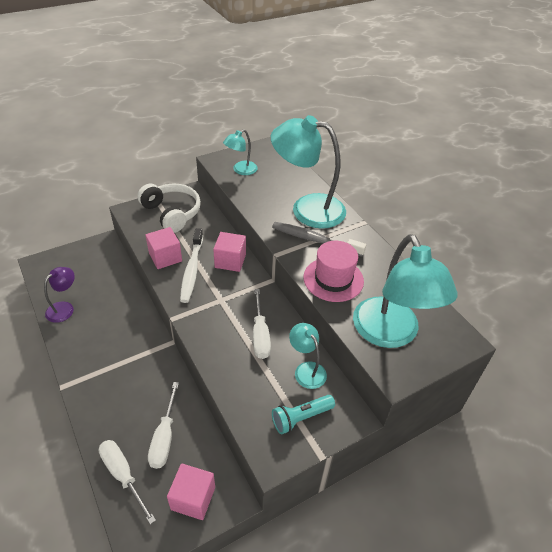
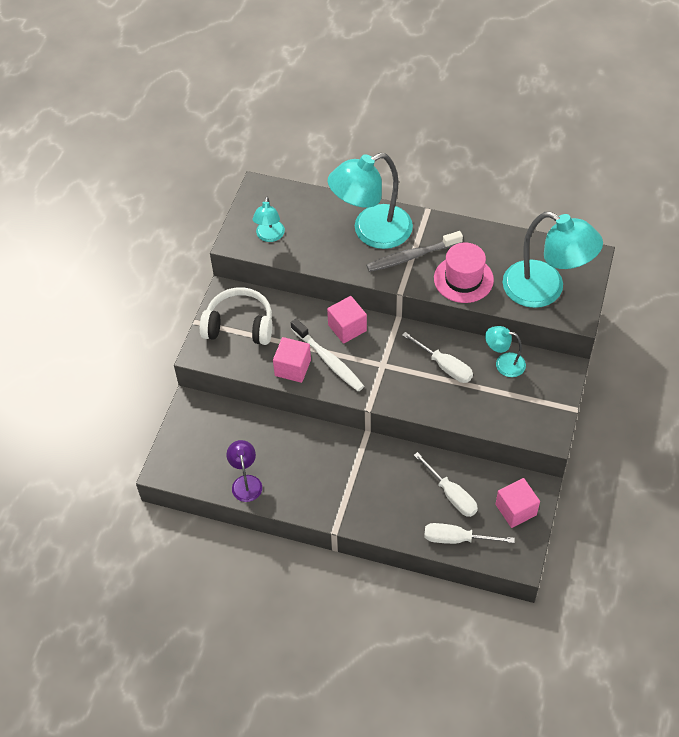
camera: 40 degrees left, 10 degrees up
(301, 418) = (537, 397): turquoise flashlight -> none

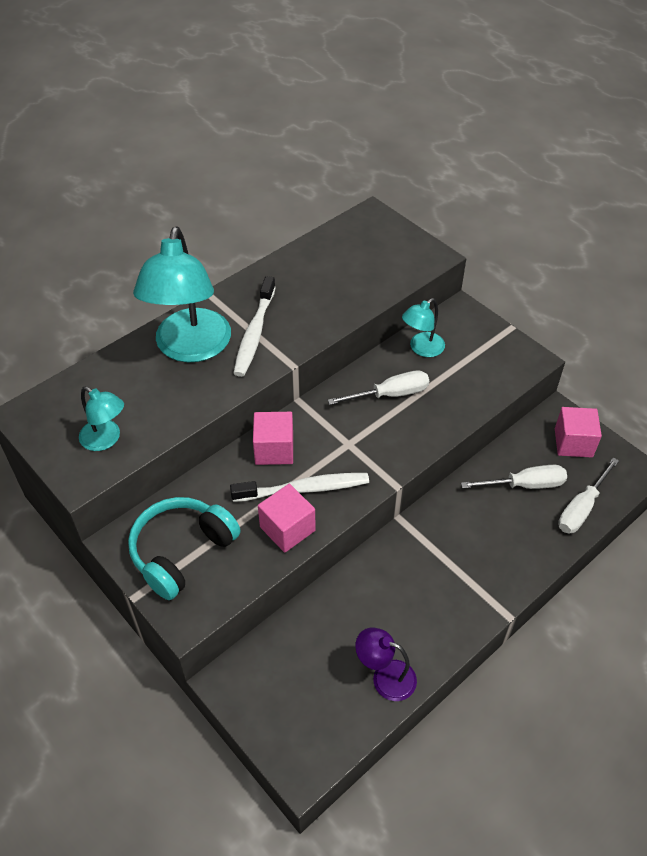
camera: 60 degrees left, 5 degrees down
(239, 325) = (182, 552): white headphones -> turquoise headphones
(412, 256) = (255, 333): grey toothbrush -> white toothbrush
(463, 279) = (320, 309): pink hat -> none
(545, 290) = (384, 261): turquoise lamp -> none

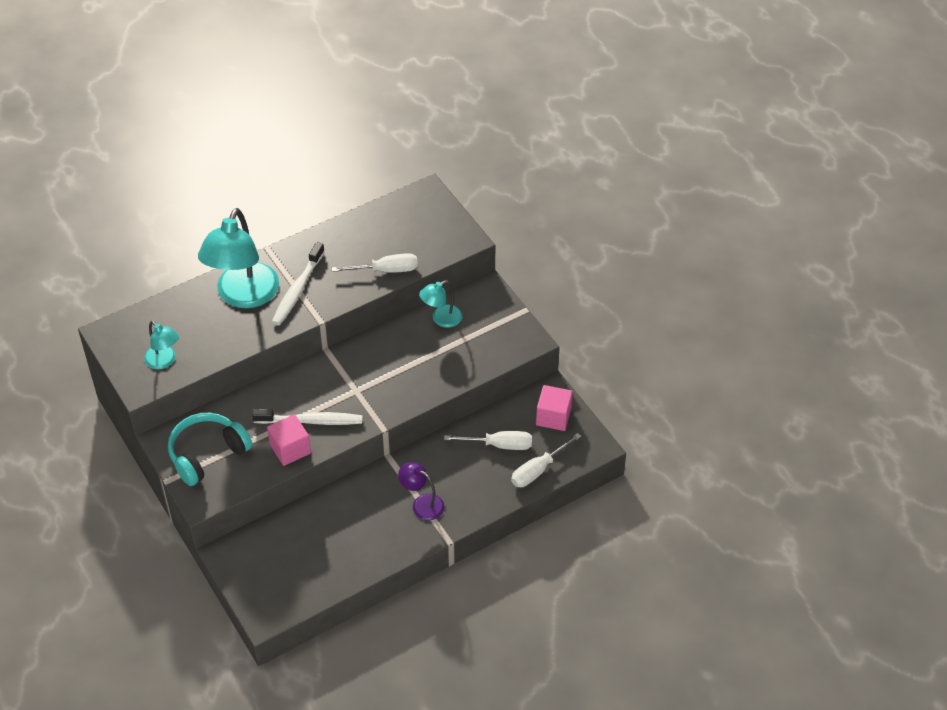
camera: 10 degrees right, 0 degrees up
(274, 449) = (296, 387): pink cube -> none
(385, 677) = (341, 568): purple lamp -> purple lamp (422, 504)
(390, 394) = (402, 355): white screwdriver -> white screwdriver (386, 270)

